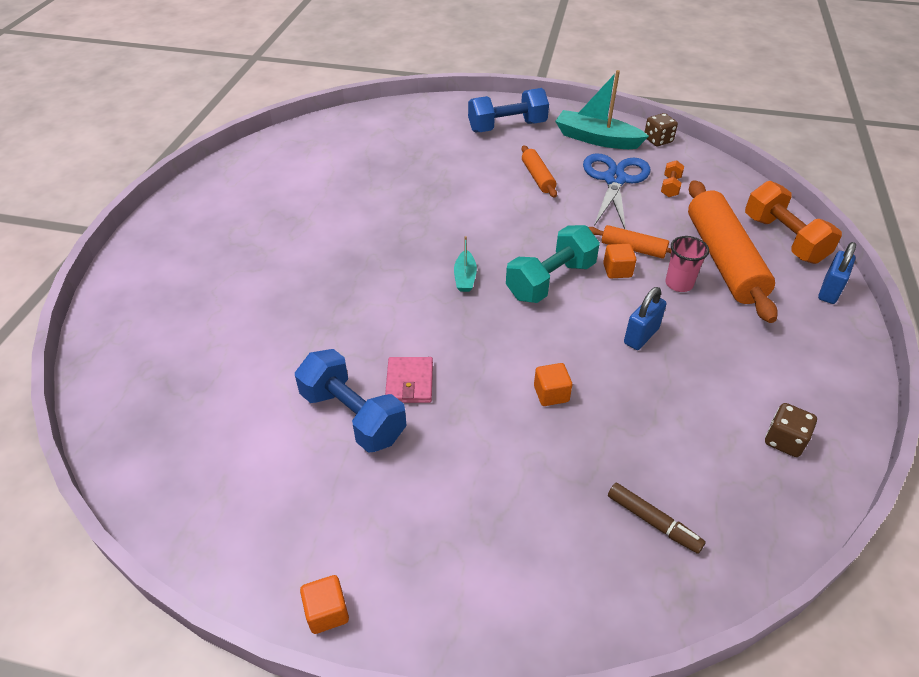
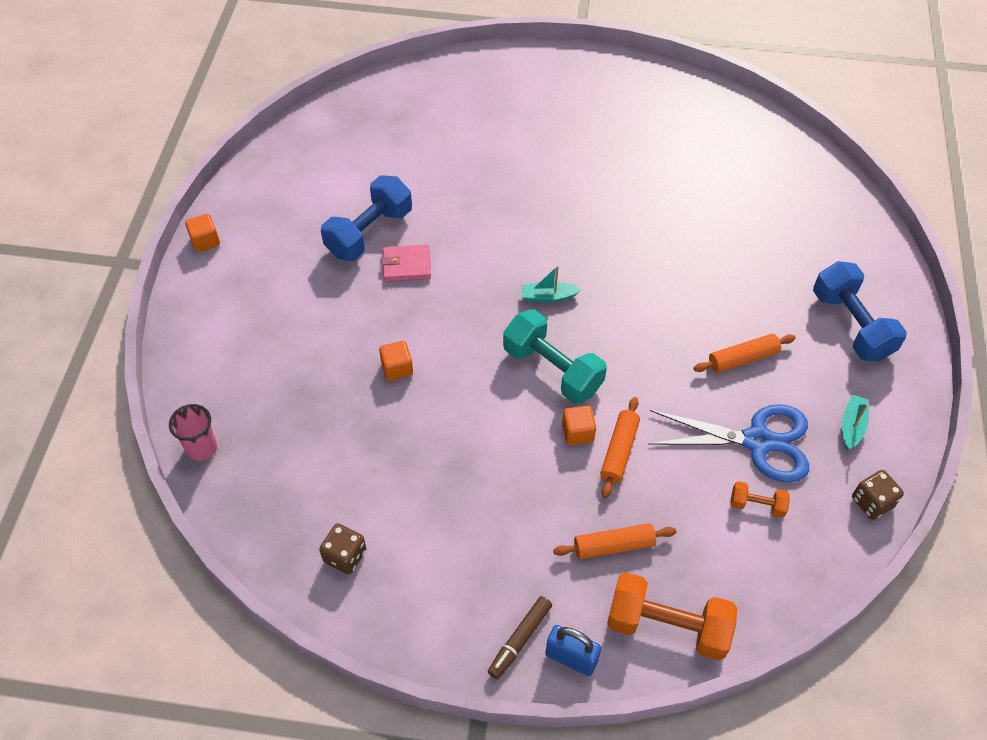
camera: 85 degrees right, 10 degrees up
(596, 139) = (852, 426): turquoise boat -> turquoise boat, size x0.51
(641, 336) = (477, 447): blue padlock -> none
(653, 522) = (263, 437): brown marker -> brown marker (520, 640)
(679, 284) = (563, 492): pink cup -> pink cup (202, 448)
(723, 259) = (613, 545): orange rolling pin -> orange rolling pin, size x0.49
(783, 239) = (667, 626): orange dumbbell -> orange dumbbell turned 45 degrees clockwise

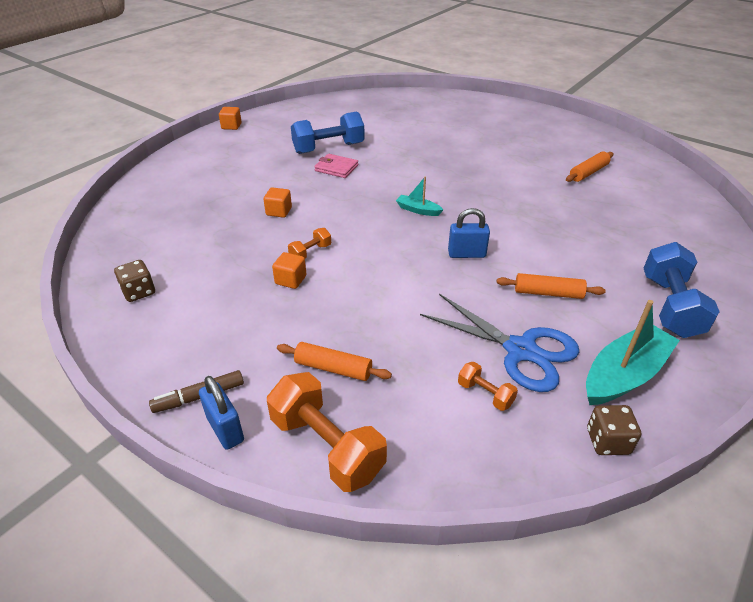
camera: 30 degrees right, 15 degrees down
(202, 448) = (123, 207): pink cup -> none
(481, 413) = (310, 252): none -> orange dumbbell
(552, 369) = (385, 247): turquoise dumbbell -> none
(577, 432) = (370, 288): orange cube -> orange cube (290, 280)
(619, 451) = (393, 311): orange rolling pin -> orange rolling pin (588, 172)
(639, 341) = (466, 254): none -> blue padlock
(852, 426) = (624, 375): turquoise boat -> turquoise boat, size x1.96

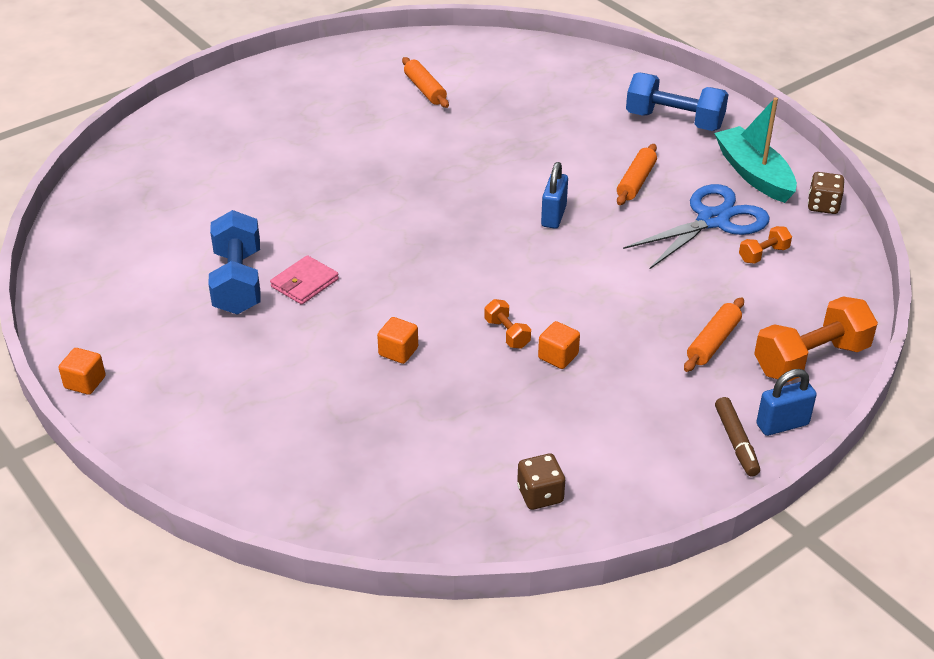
camera: 75 degrees left, 0 degrees up
(418, 210) = (449, 232): turquoise boat -> none

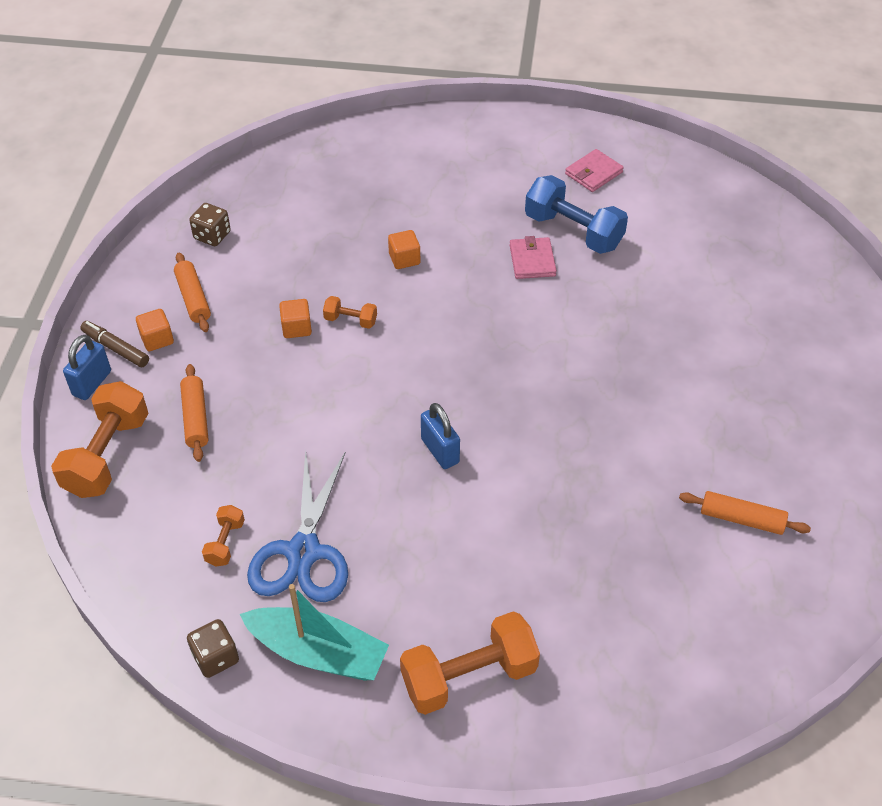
camera: 135 degrees right, 10 degrees up
(85, 382) = (550, 123): orange cube -> orange cube (157, 339)
(138, 313) = (593, 173): none -> pink wallet
(636, 181) = (416, 549): orange rolling pin -> orange rolling pin (193, 298)
(674, 121) = (469, 676): blue dumbbell -> orange dumbbell

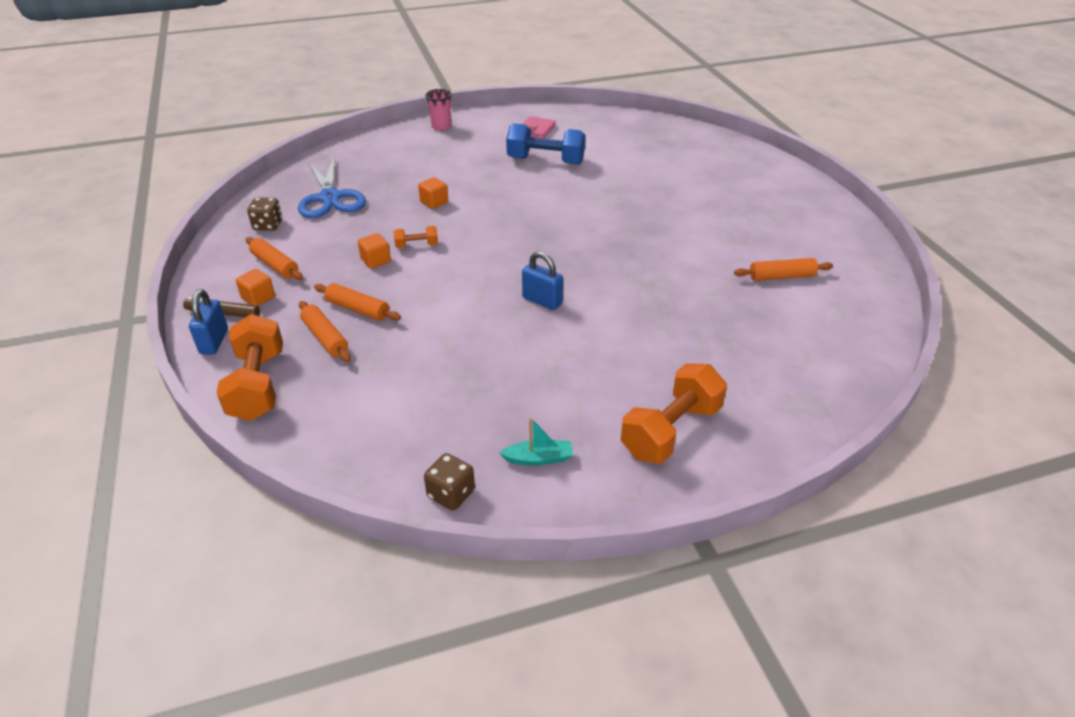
camera: 25 degrees left, 10 degrees down
(225, 543) = (406, 411): orange dumbbell -> none
(245, 391) = (358, 309): none -> orange rolling pin
(303, 553) = (478, 396): blue scissors -> blue scissors (330, 198)
(318, 652) = (538, 458): turquoise boat -> turquoise boat, size x0.51
(480, 132) = (441, 127): none -> pink cup
(532, 260) = (529, 182): pink wallet -> none

